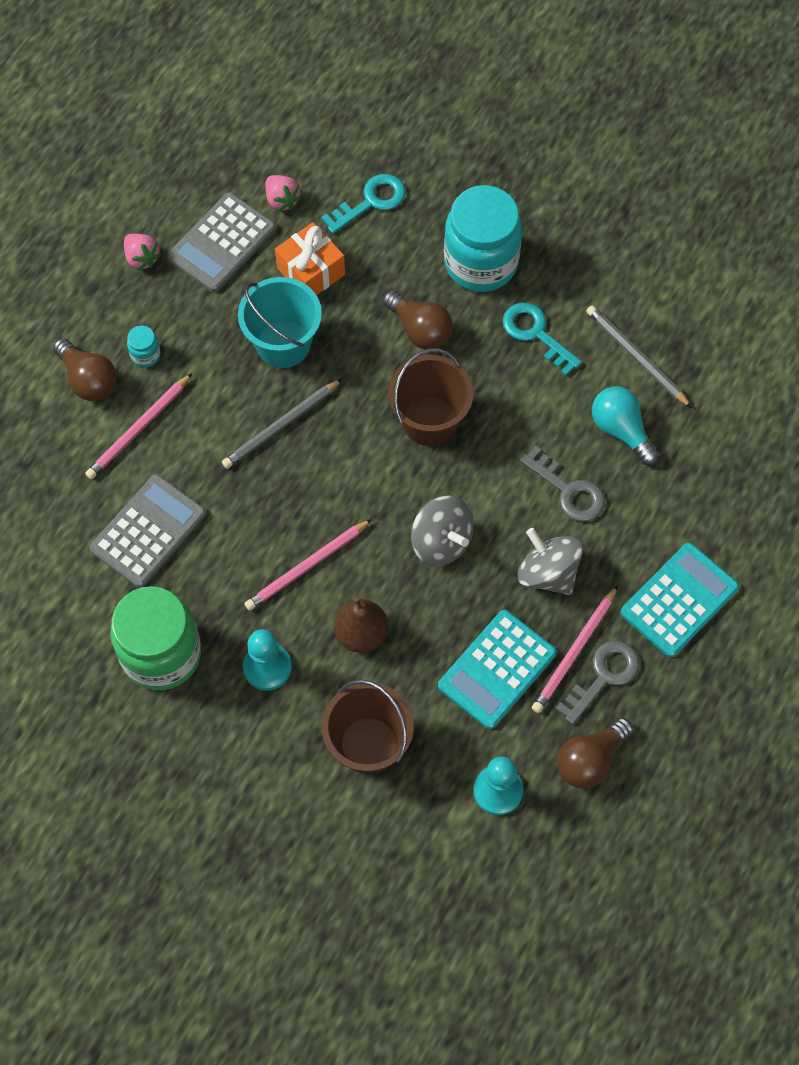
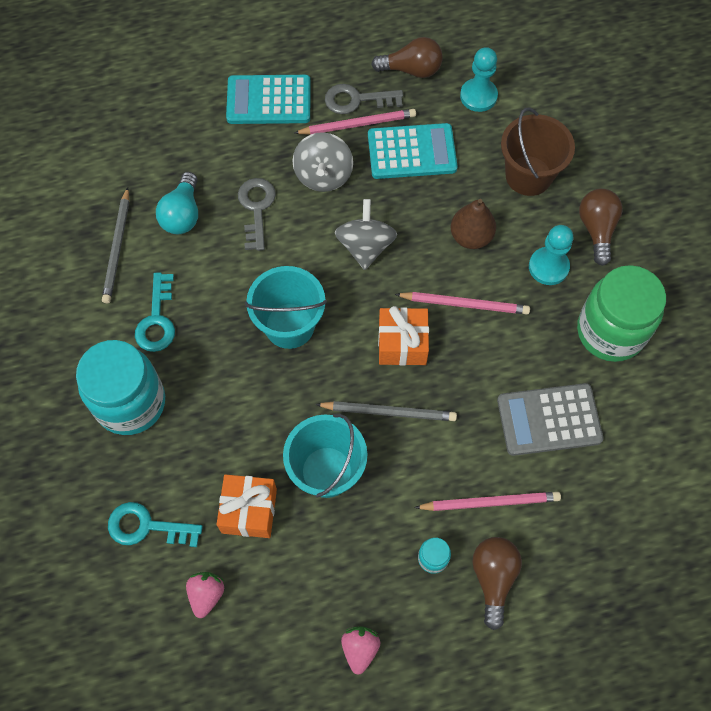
camera: 135 degrees left, 0 degrees up
(222, 243) = (288, 600): grey calculator -> none
(325, 487) = (402, 344): none -> orange gift
(420, 329) = (225, 393): brown light bulb -> brown light bulb (596, 230)
(429, 421) = (289, 326): brown bucket -> turquoise bucket

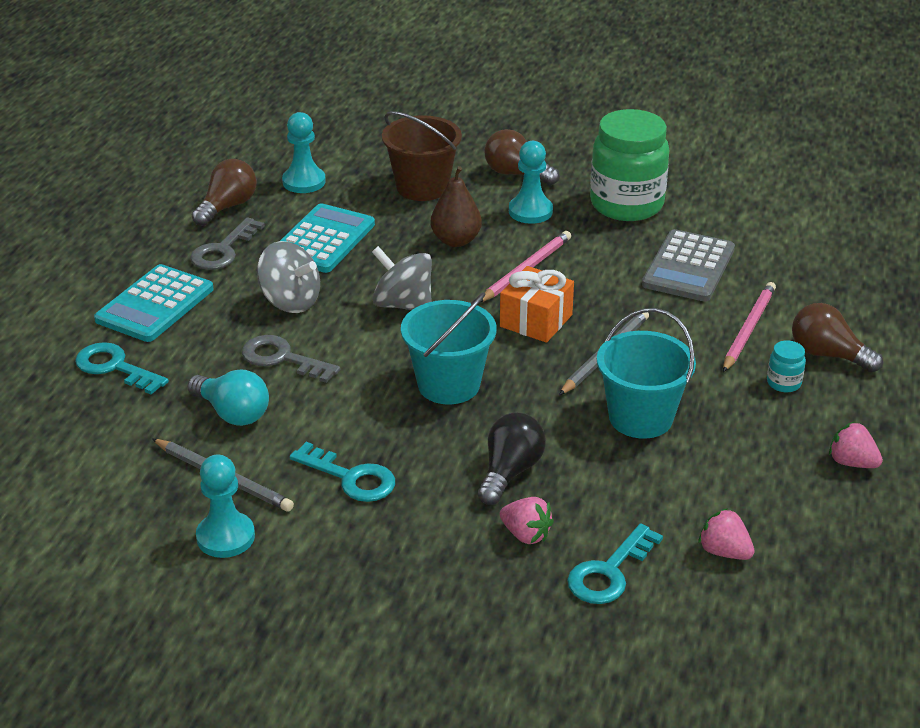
camera: 60 degrees left, 30 degrees down
(64, 282) = (225, 537): none -> turquoise pawn
(130, 403) = (441, 534): turquoise jar -> none
(157, 455) = (526, 535): none -> pink strawberry
(190, 121) = (115, 367): none -> turquoise key
(216, 413) = (510, 472): none -> black light bulb
(249, 511) = (646, 487): orange gift -> none
(358, 124) = (253, 260): pink pencil -> none

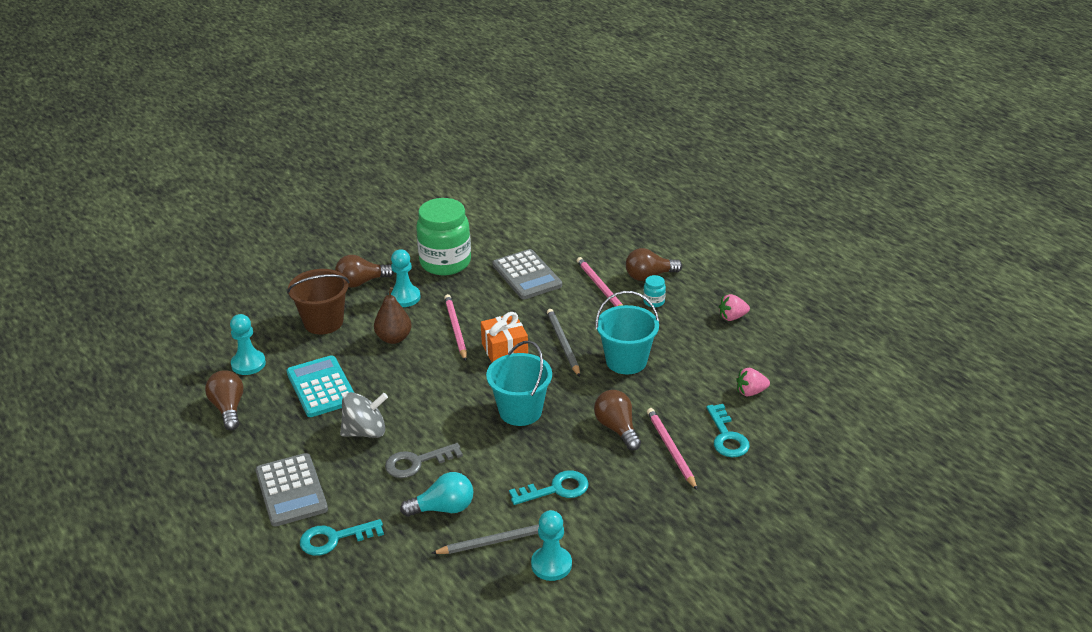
camera: 50 degrees left, 0 degrees up
(155, 305) = (291, 490): turquoise calculator -> grey calculator
(223, 250) = (274, 433): grey key -> none
(403, 304) = (427, 390): grey spinning top -> none
(510, 472) = (617, 428): black light bulb -> brown light bulb
(526, 535) = (670, 449): pink strawberry -> pink pencil

